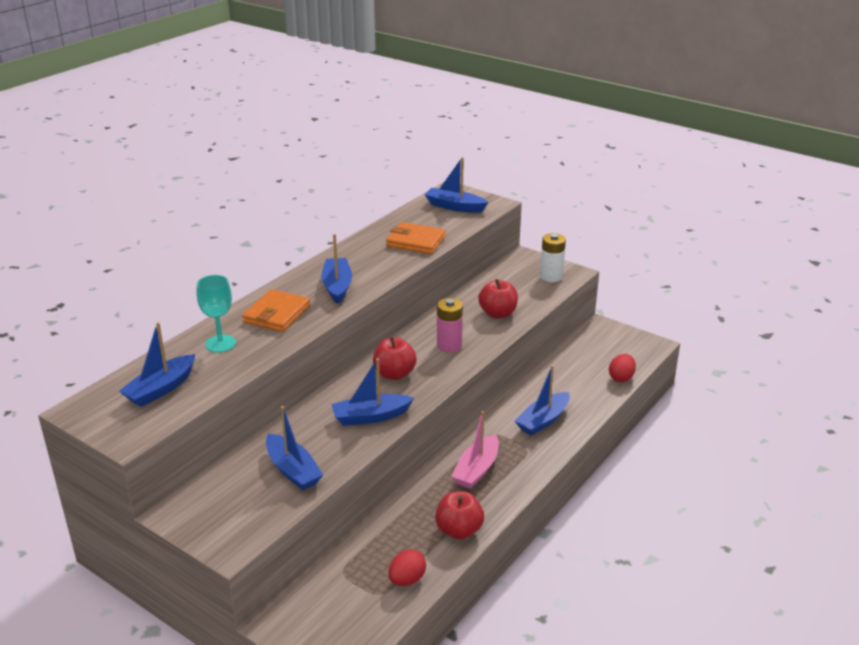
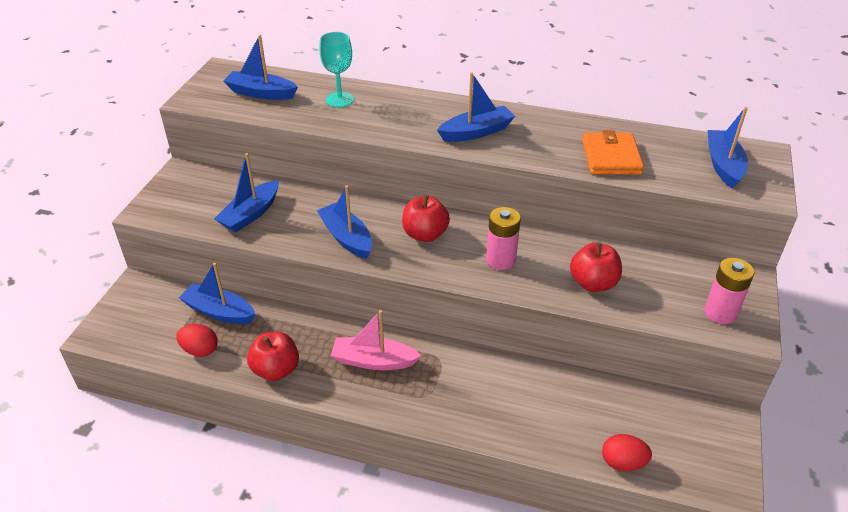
camera: 70 degrees right, 10 degrees up
(277, 314) = (404, 113): orange wallet -> none
(543, 420) = (486, 399): blue boat -> blue boat (219, 312)
(551, 277) = (720, 313): white battery -> pink battery

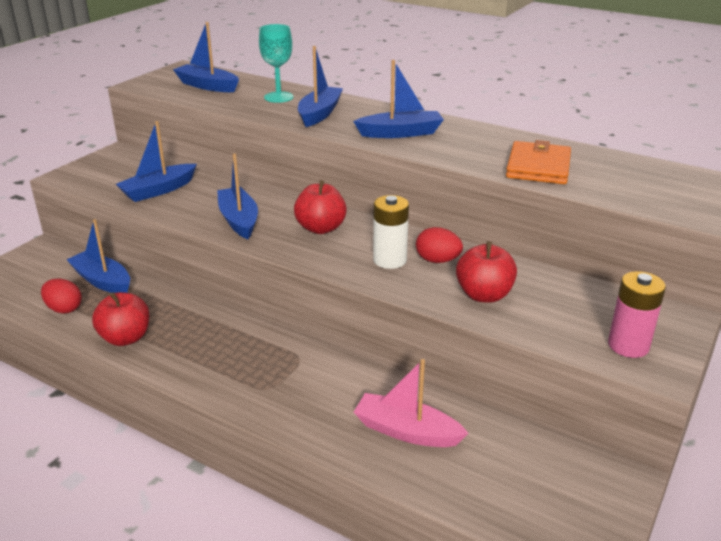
camera: 15 degrees right, 10 degrees down
(373, 361) = (228, 347): pink boat -> pink boat (406, 431)
(501, 260) = (389, 260): pink battery -> white battery
(623, 462) = (462, 499): red egg -> red egg (437, 260)
(723, 165) = (670, 188): blue boat -> blue boat (319, 114)

